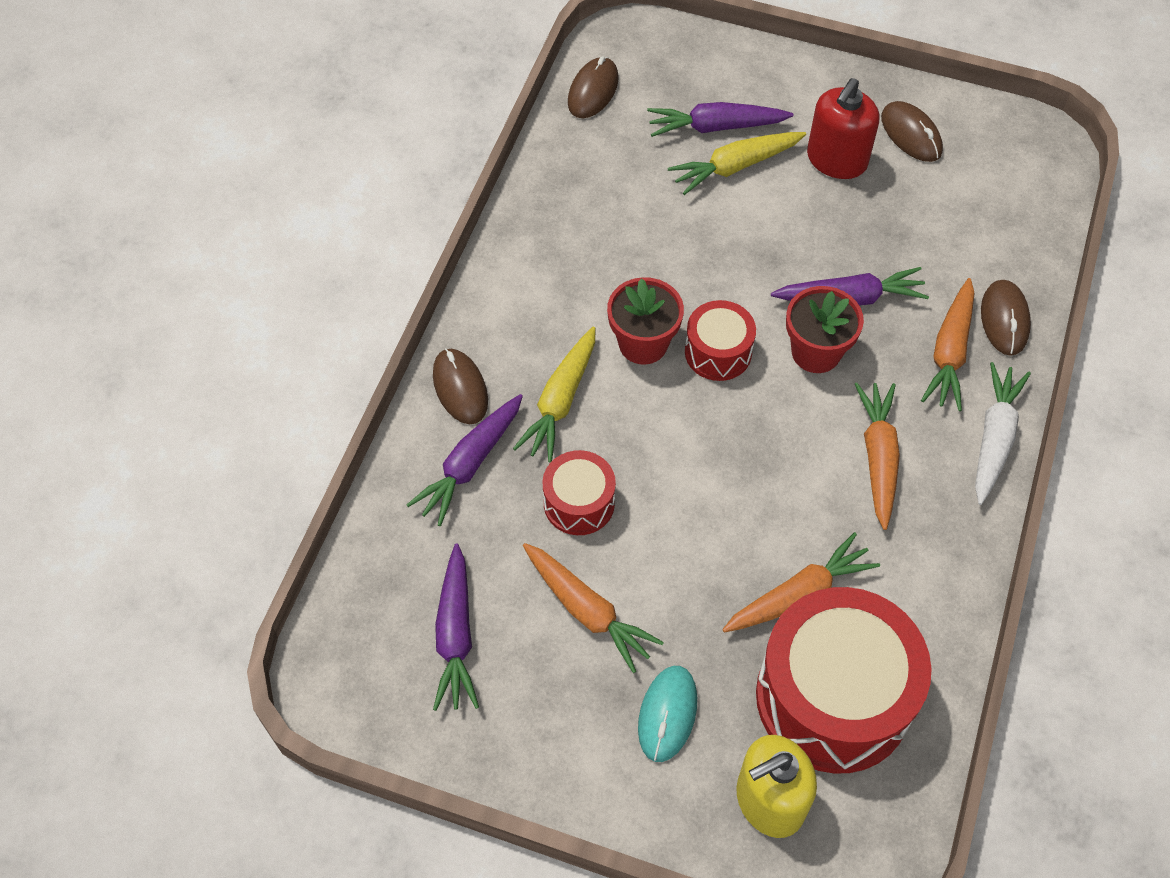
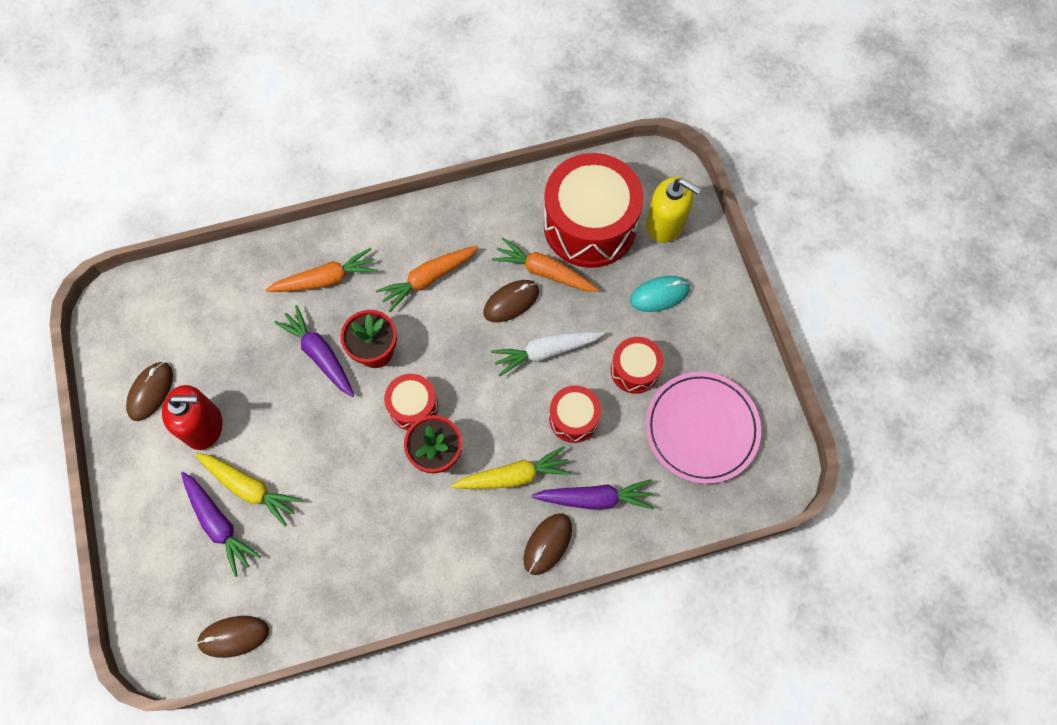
camera: 125 degrees left, 10 degrees up
(456, 635) = (701, 428): purple carrot -> pink plate
(587, 611) = (634, 370): orange carrot -> red drum
(994, 438) = (373, 228): white carrot -> white carrot (546, 351)
(1004, 319) = (281, 262): brown mouse -> brown mouse (511, 302)

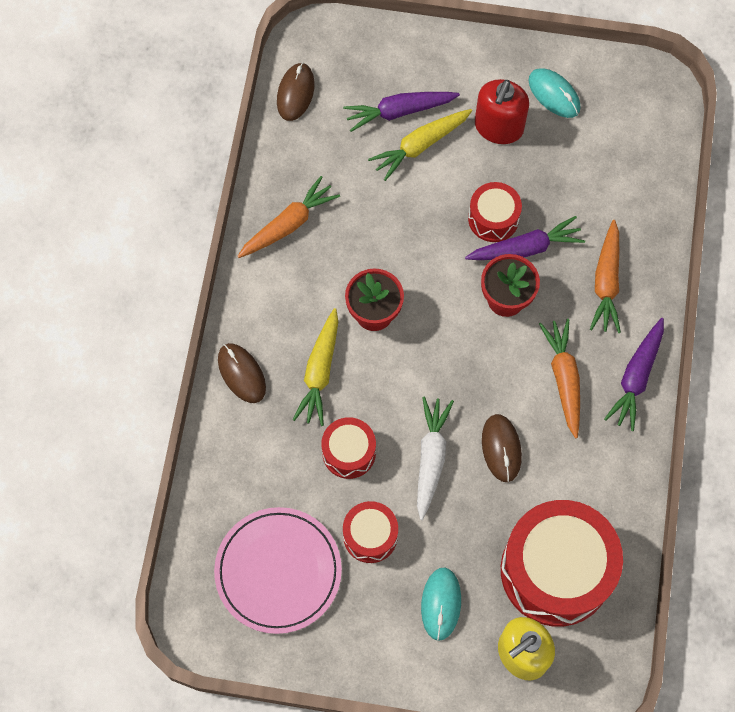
camera: 115 degrees right, 0 degrees up
(151, 392) = (554, 94): brown mouse -> turquoise mouse
(413, 406) = (432, 311): red drum -> red drum (493, 219)
(544, 272) = (521, 497): orange carrot -> orange carrot (288, 224)
(594, 498) = (262, 435): purple carrot -> purple carrot (636, 377)

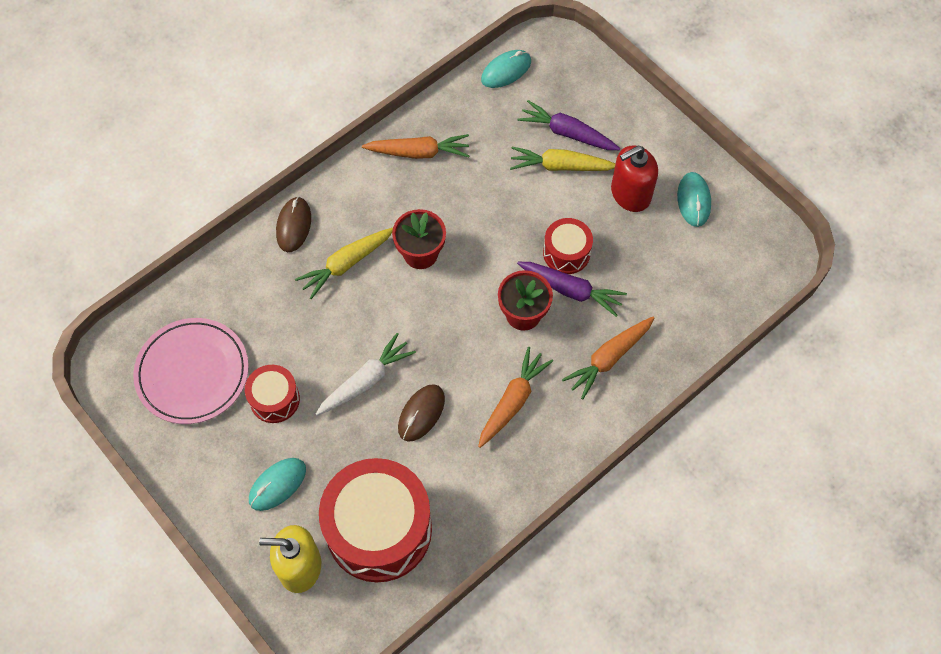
camera: 40 degrees right, 5 degrees down
(295, 93) = (506, 71): brown mouse -> turquoise mouse
(349, 452) = (314, 332): red drum -> none
(636, 377) = (567, 442): purple carrot -> none

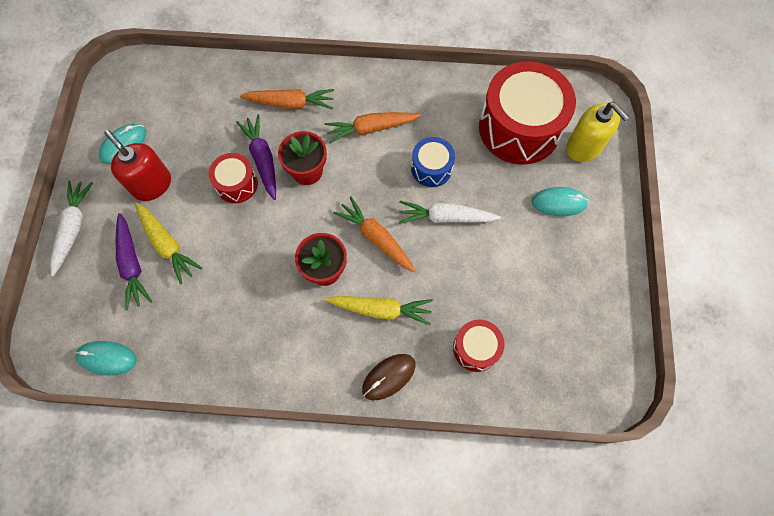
camera: 135 degrees left, 5 degrees up
(192, 373) = (557, 326): pink plate -> none
(274, 399) = (515, 257): red drum -> red drum (475, 348)
(418, 152) = (243, 350): orange carrot -> orange carrot (376, 238)
(421, 413) = (431, 168): brown mouse -> blue drum
(630, 194) = (152, 184): red soap dispenser -> red soap dispenser turned 150 degrees counterclockwise
(642, 117) = (73, 228): none -> white carrot

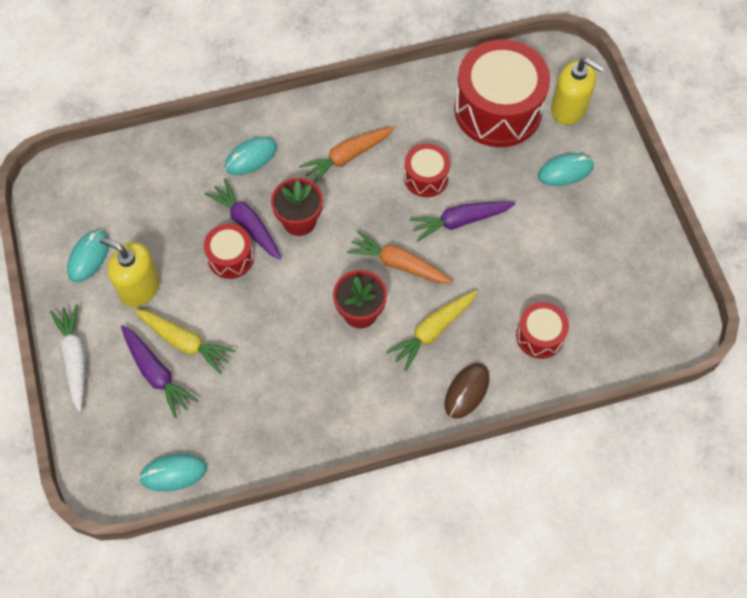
camera: 20 degrees left, 5 degrees down
(152, 184) = (139, 287): red soap dispenser -> yellow soap dispenser
(290, 103) = (251, 157): orange carrot -> turquoise mouse
(381, 309) = (432, 331): yellow carrot -> yellow carrot turned 150 degrees clockwise
(431, 168) = (426, 177): blue drum -> red drum
(445, 217) = (460, 221): white carrot -> purple carrot

